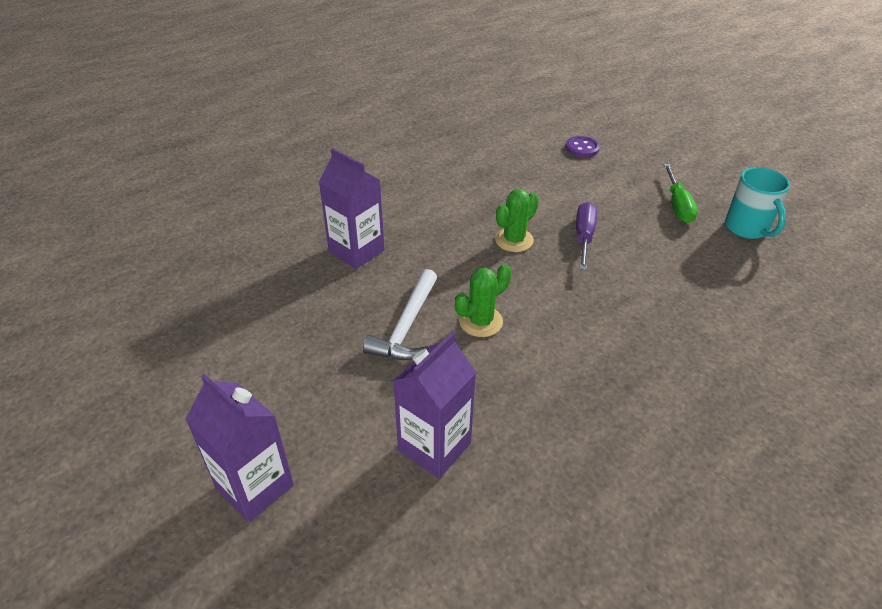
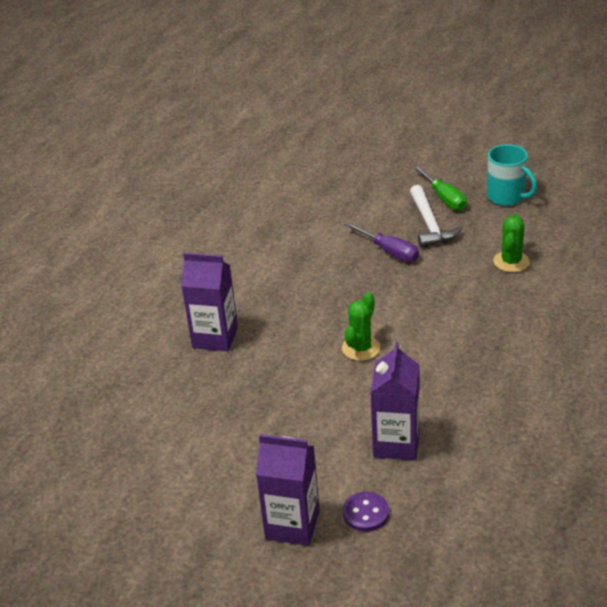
camera: 25 degrees left, 5 degrees down
(406, 326) = (307, 375): white hammer -> white hammer (430, 224)
(514, 240) = (337, 276): green cactus -> green cactus (511, 262)
(582, 148) = (333, 176): purple button -> purple button (366, 513)
(584, 236) = (390, 252): purple screwdriver -> purple screwdriver turned 150 degrees clockwise

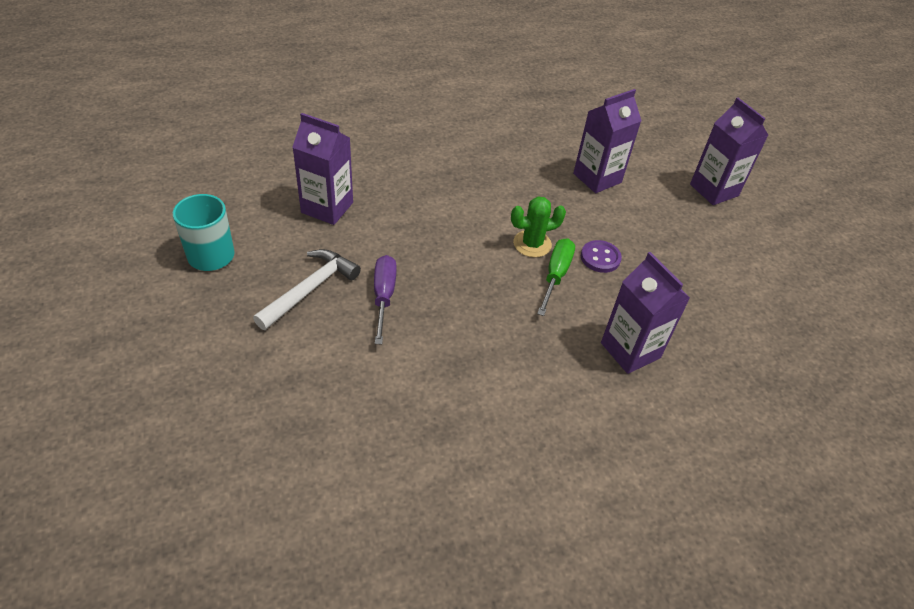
camera: 140 degrees left, 10 degrees up
(366, 513) = (663, 164): purple button -> purple button (600, 258)
(444, 198) = (249, 302): green screwdriver -> green screwdriver (556, 275)
(511, 262) = (327, 207): green cactus -> purple carton

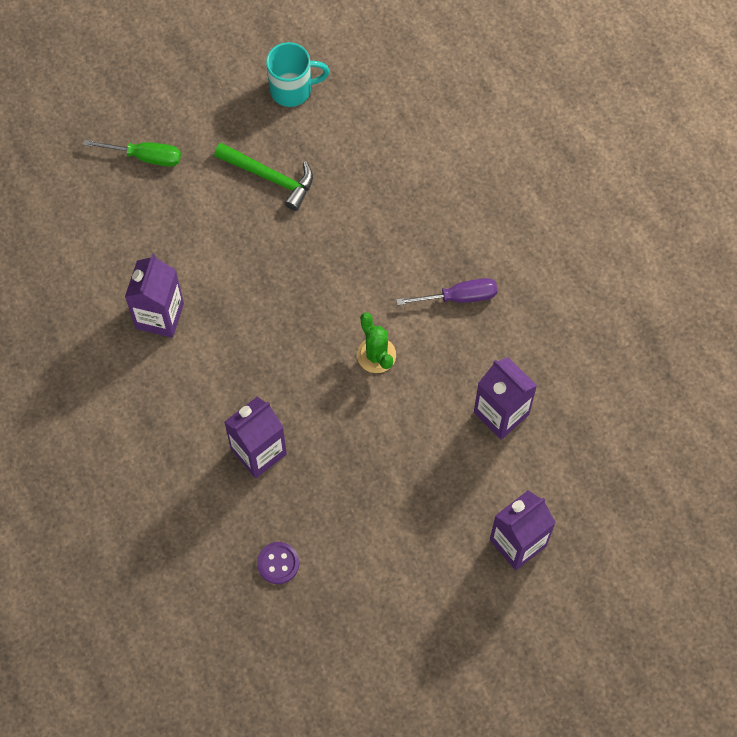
camera: 85 degrees right, 20 degrees up
(310, 289) = (270, 177): white hammer -> green hammer
(327, 207) = (378, 163): purple carton -> purple carton (160, 316)
(384, 296) = (276, 237): purple screwdriver -> purple screwdriver (460, 297)
(556, 275) = (338, 381): green screwdriver -> green screwdriver (146, 157)
(600, 258) = (373, 421): purple button -> purple button (278, 563)

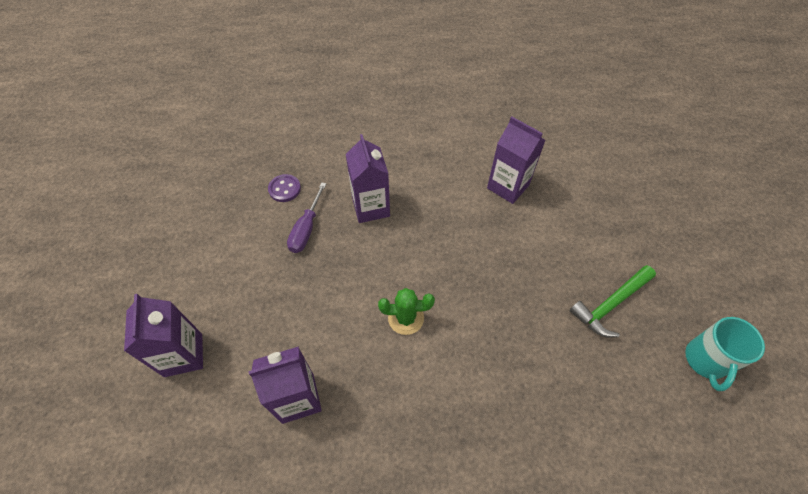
camera: 115 degrees right, 10 degrees down
(146, 157) = (654, 223): green screwdriver -> none
(460, 297) = (428, 416): purple screwdriver -> purple screwdriver (306, 229)

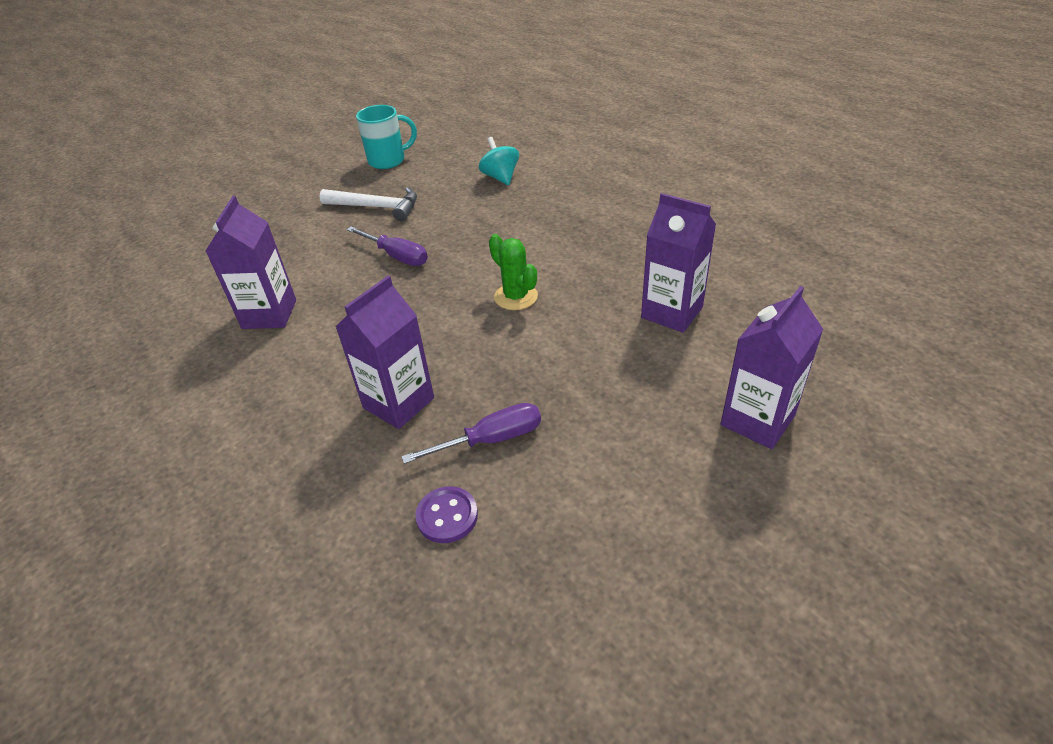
camera: 125 degrees left, 15 degrees down
(519, 279) = (397, 256): none -> purple screwdriver
(597, 434) = (500, 177): none -> turquoise spinning top
(610, 304) = (376, 207): green hammer -> white hammer

